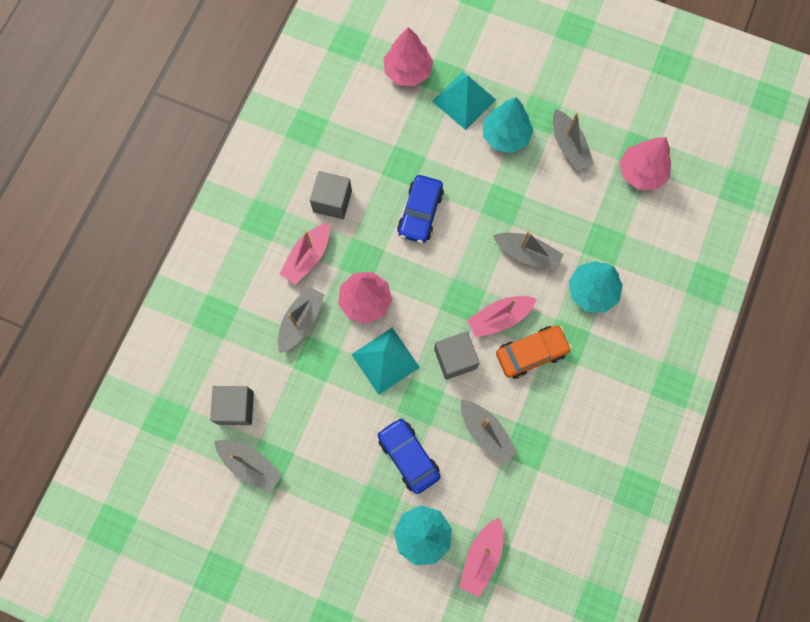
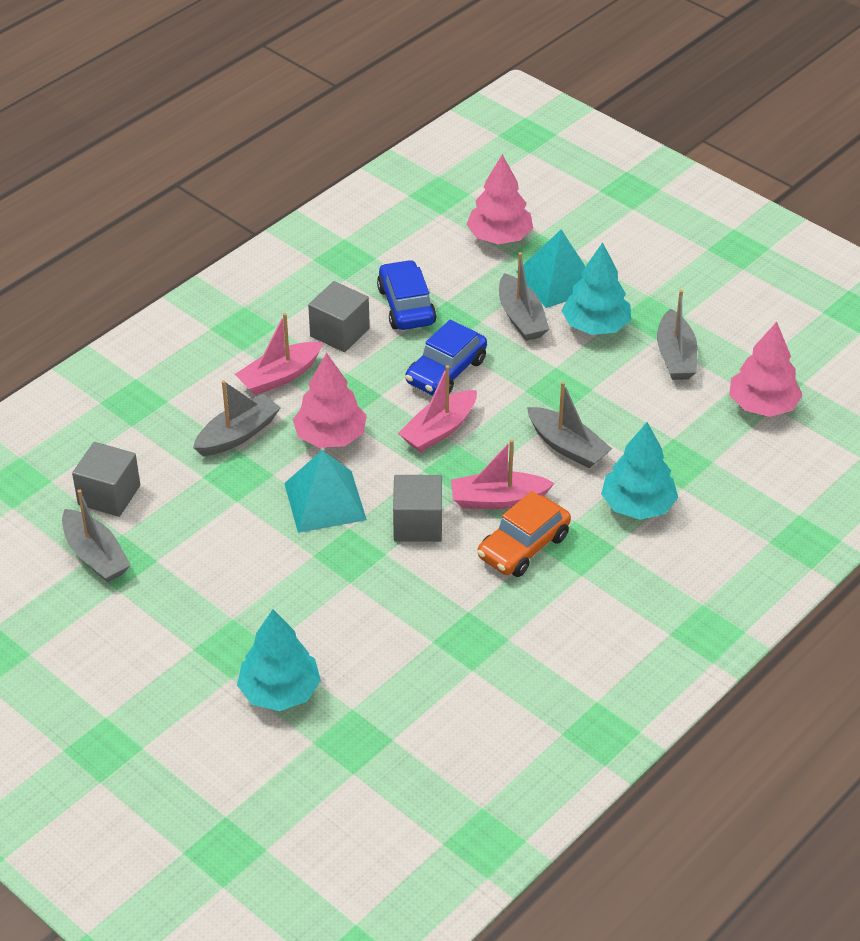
camera: 20 degrees right, 30 degrees down
(408, 456) = (304, 605): blue car -> blue car (406, 306)
(481, 557) = (347, 738): pink boat -> pink boat (439, 430)
(486, 433) = (420, 610): grey boat -> grey boat (521, 318)
(531, 353) = (523, 546): orange car -> orange car turned 135 degrees clockwise

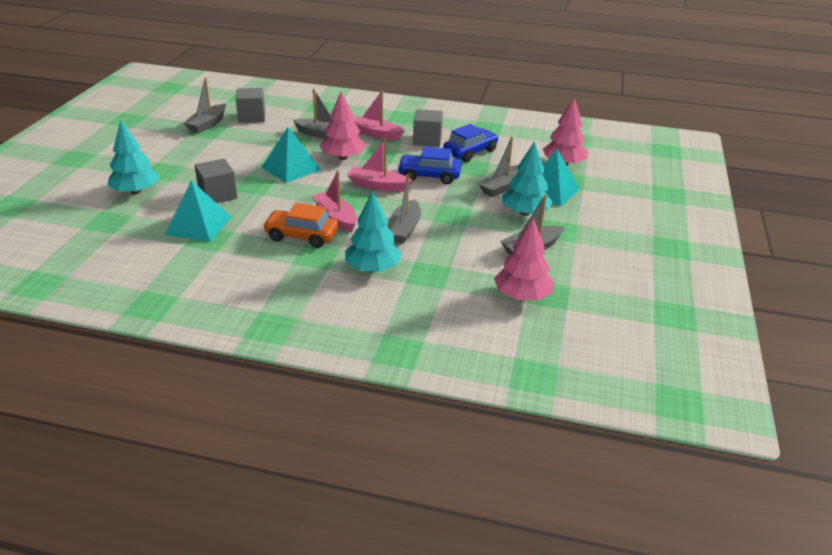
camera: 60 degrees right, 10 degrees down
(418, 524) = (294, 198): grey cube -> grey cube (218, 195)
(429, 643) = (198, 225): none -> turquoise pyramid

